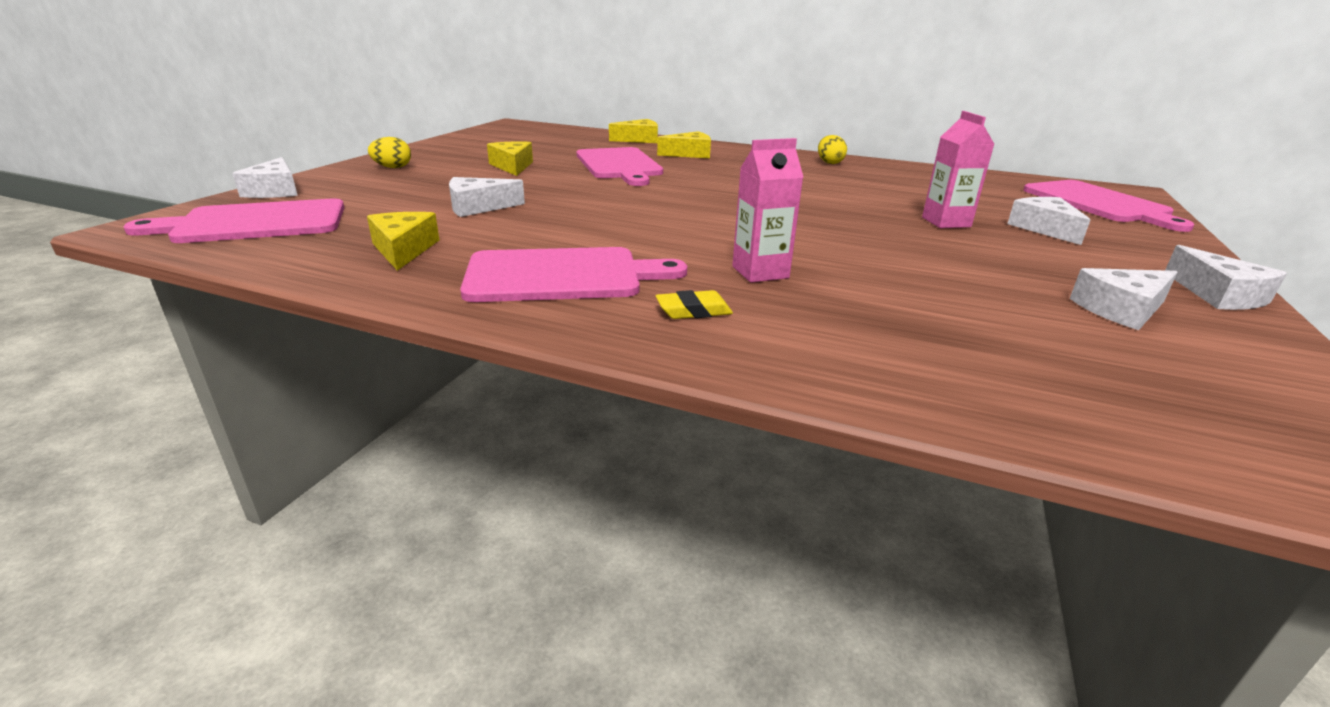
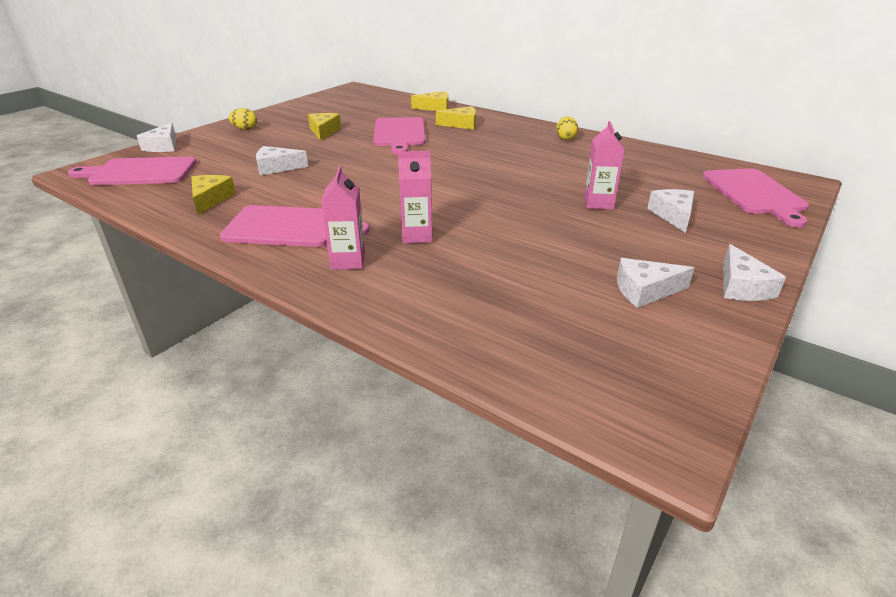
camera: 15 degrees right, 5 degrees up
(693, 311) = (348, 261): yellow eraser -> pink carton

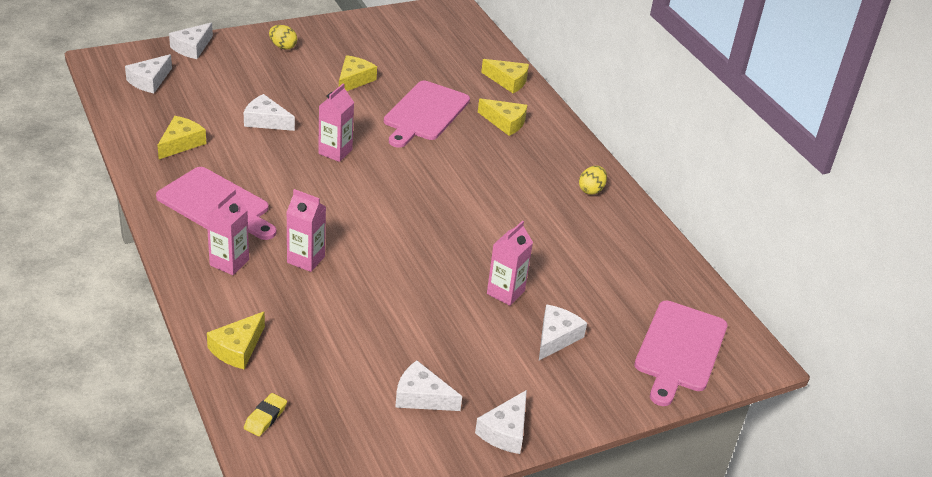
camera: 25 degrees right, 5 degrees up
(139, 172) = (149, 81): pink cutting board -> white cheese
(357, 168) = (335, 152): none -> pink carton
(435, 322) = (237, 348): none -> yellow cheese
(538, 369) = (265, 417): none -> yellow eraser

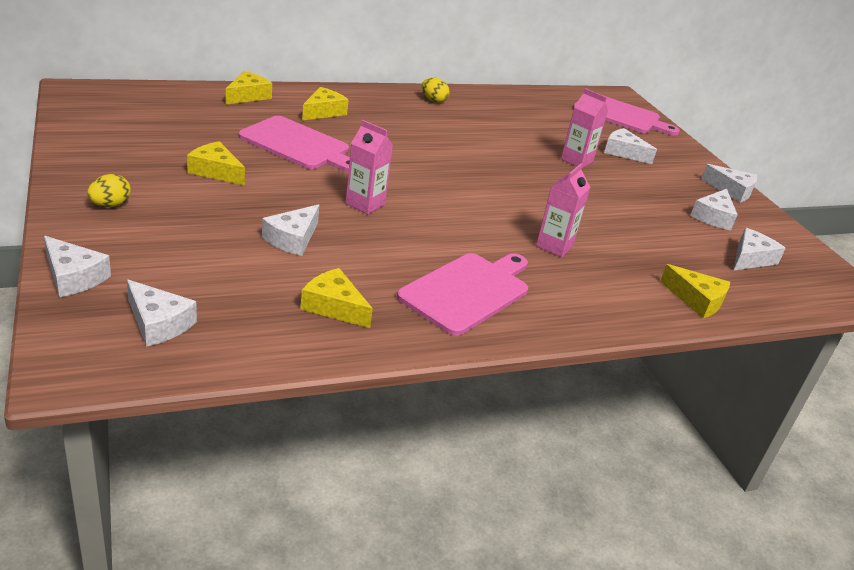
camera: 85 degrees left, 5 degrees down
(229, 262) = (569, 292): pink carton -> none
(265, 417) = (775, 294): yellow eraser -> none
(334, 412) = (750, 258): none -> white cheese

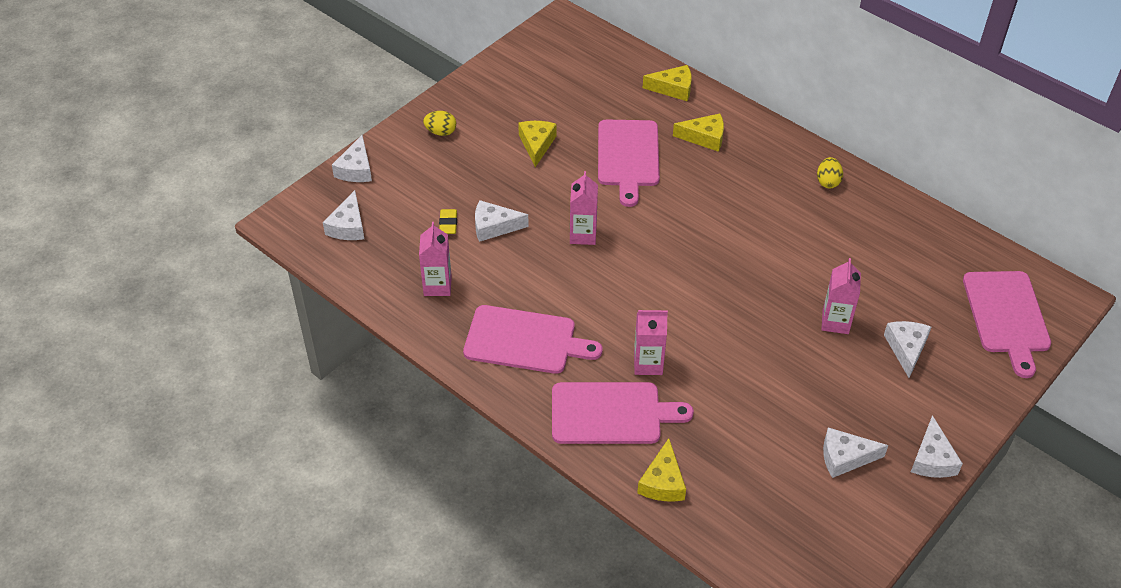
camera: 65 degrees right, 15 degrees up
(252, 261) = (448, 224): none -> yellow eraser
(334, 306) = (437, 286): yellow cheese -> pink carton
(599, 289) = (611, 413): none -> pink cutting board
(750, 258) = (788, 506): white cheese -> none

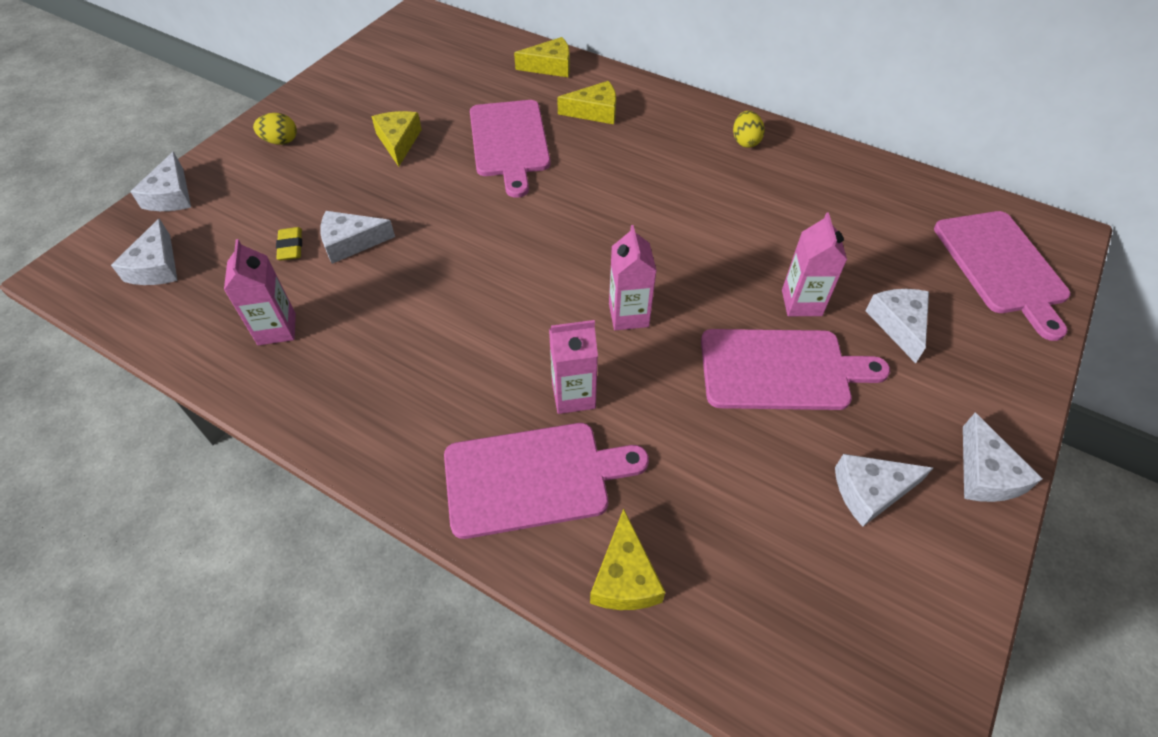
camera: 10 degrees left, 5 degrees up
(525, 340) = (400, 388): pink cutting board -> pink cutting board (780, 370)
(583, 235) = (465, 238): pink carton -> pink carton (628, 315)

